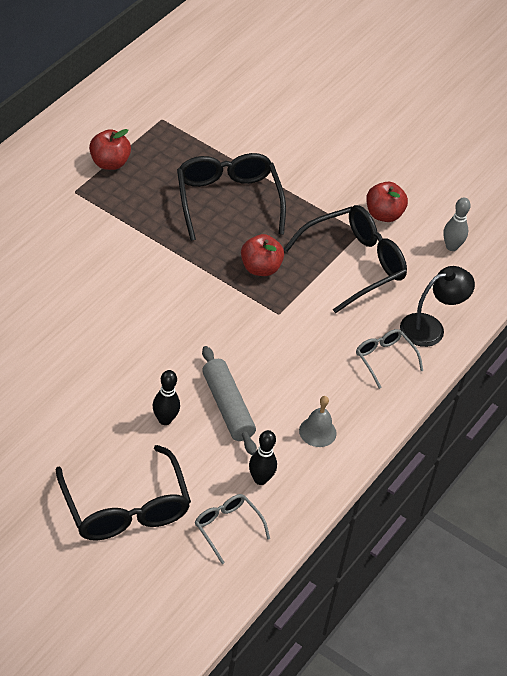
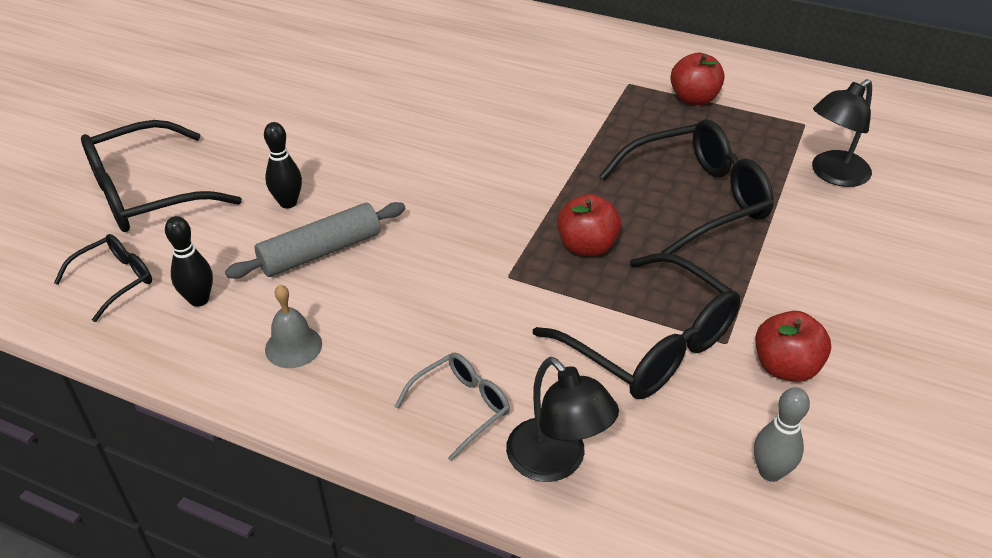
camera: 85 degrees right, 5 degrees down
(222, 128) = (833, 174): none -> black lamp
(227, 528) = (115, 280): grey glasses -> black glasses

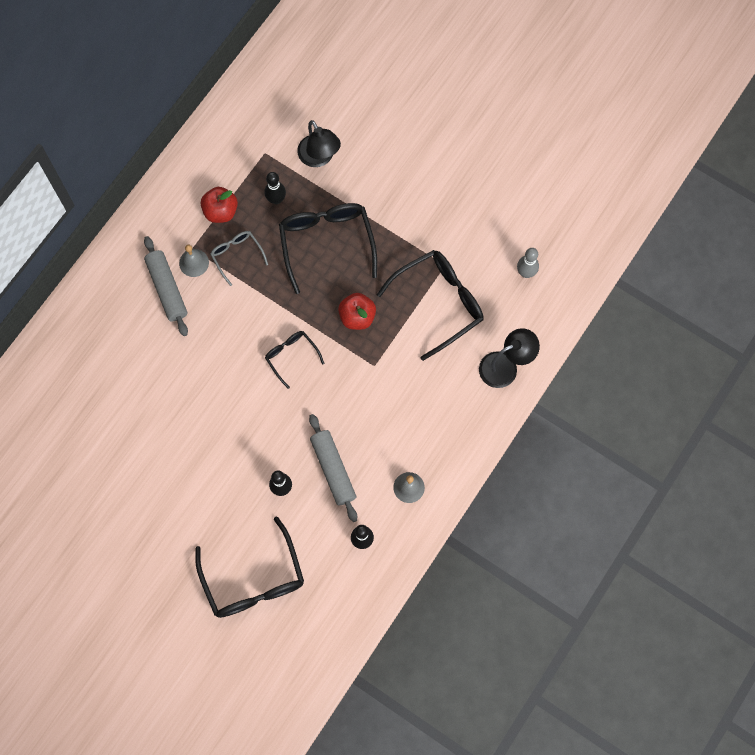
camera: 80 degrees left, 30 degrees up
(115, 280) = (336, 591): black glasses -> black glasses (291, 356)
(461, 407) = (465, 404): grey glasses -> grey glasses (236, 255)
(562, 72) = (167, 289): none -> grey rolling pin
(608, 87) = (194, 263): none -> grey bell
(739, 143) = (276, 199): none -> black bowling pin
(785, 367) = (465, 242): red apple -> none

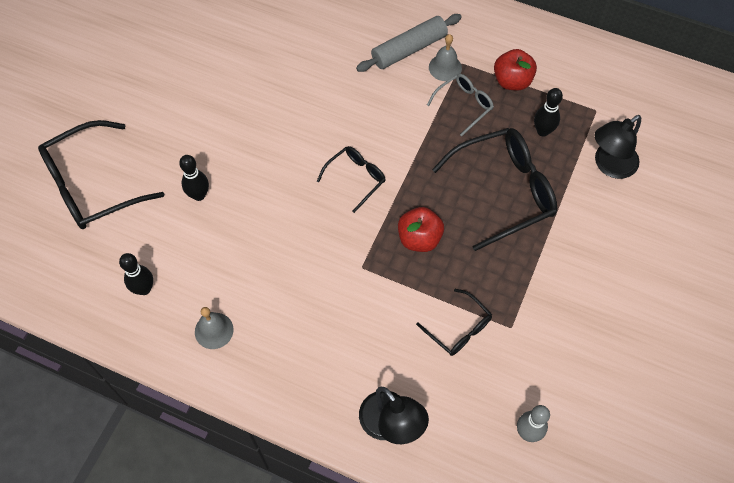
camera: 80 degrees right, 10 degrees down
(333, 469) = (226, 244): grey rolling pin -> none
(439, 303) = (459, 329): black glasses -> black glasses, size x0.53

